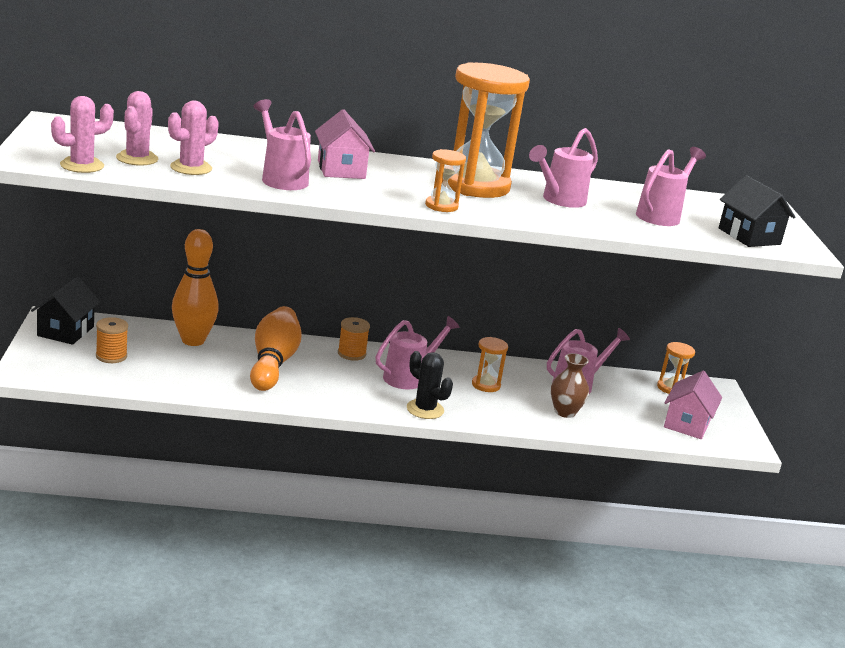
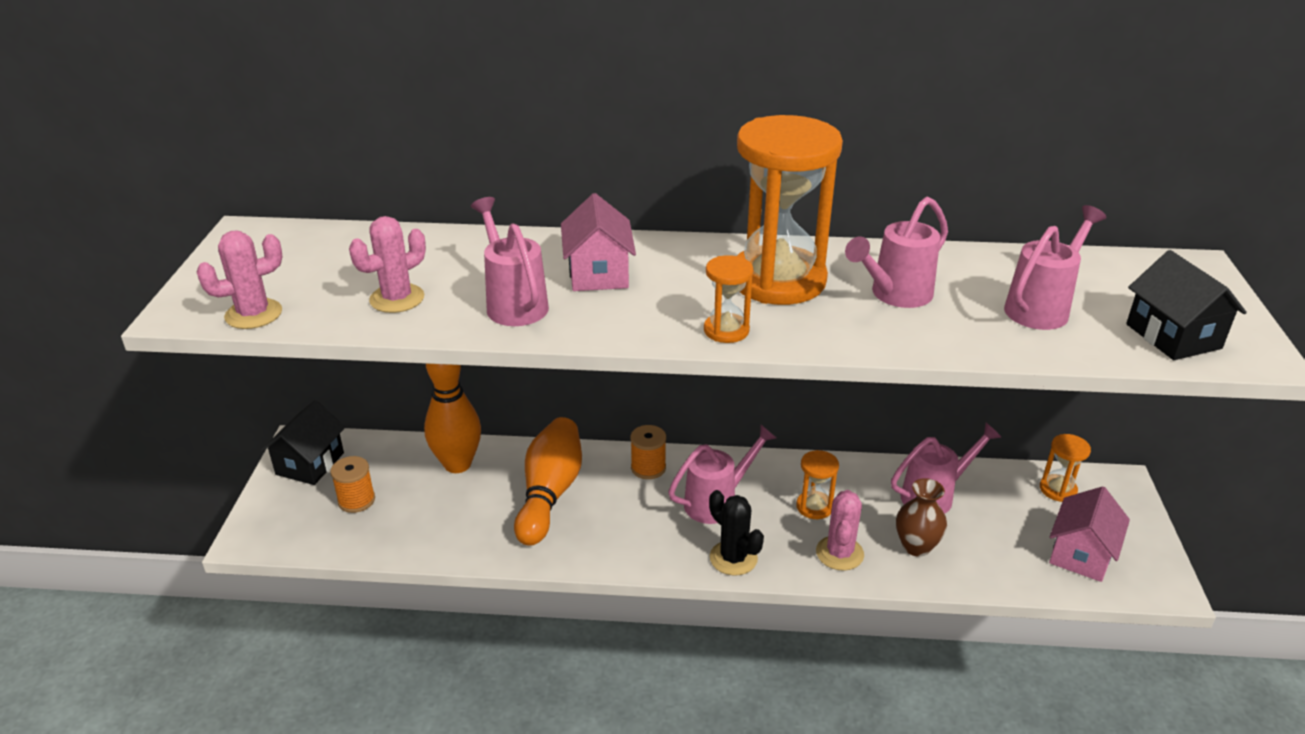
camera: 10 degrees right, 10 degrees up
(137, 158) = (330, 290): pink cactus -> pink cactus (839, 553)

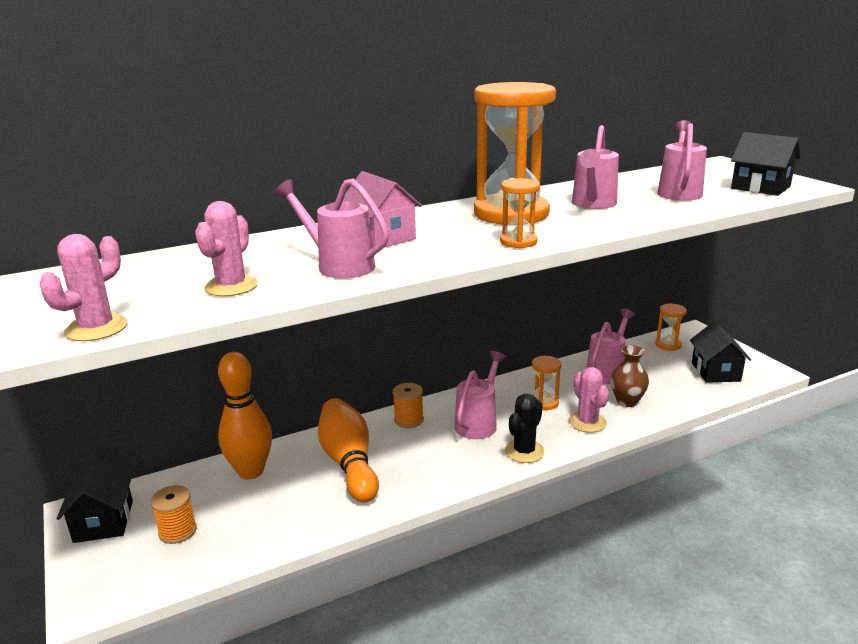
camera: 30 degrees left, 10 degrees down
(733, 558) = (524, 451): black cactus -> black cactus turned 75 degrees counterclockwise
(1081, 554) = (715, 372): pink house -> black house

